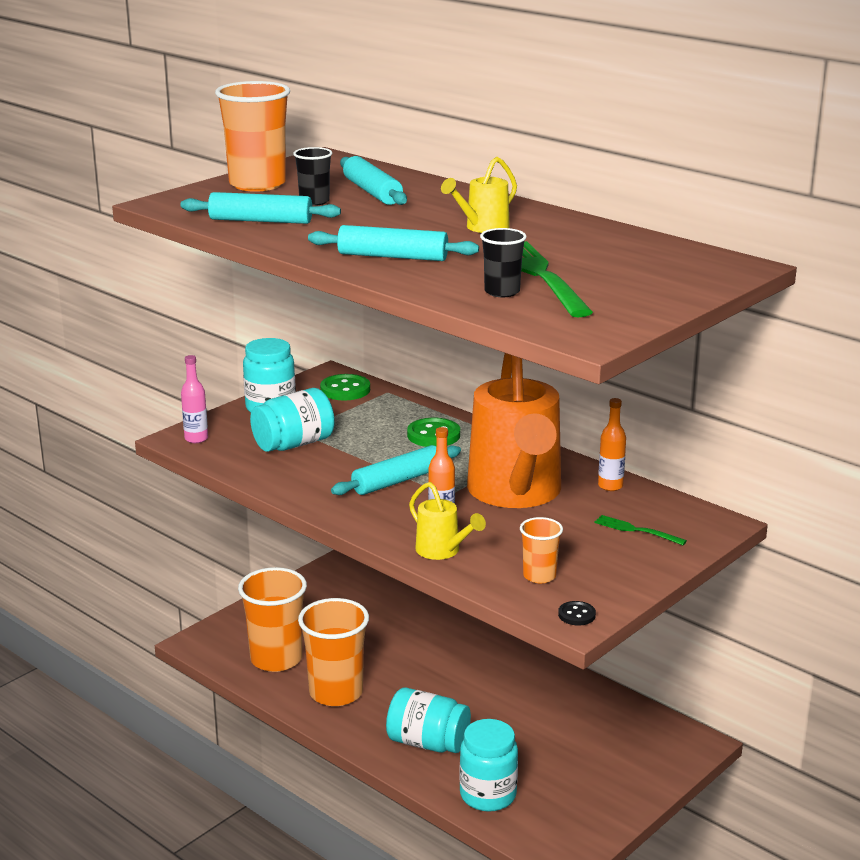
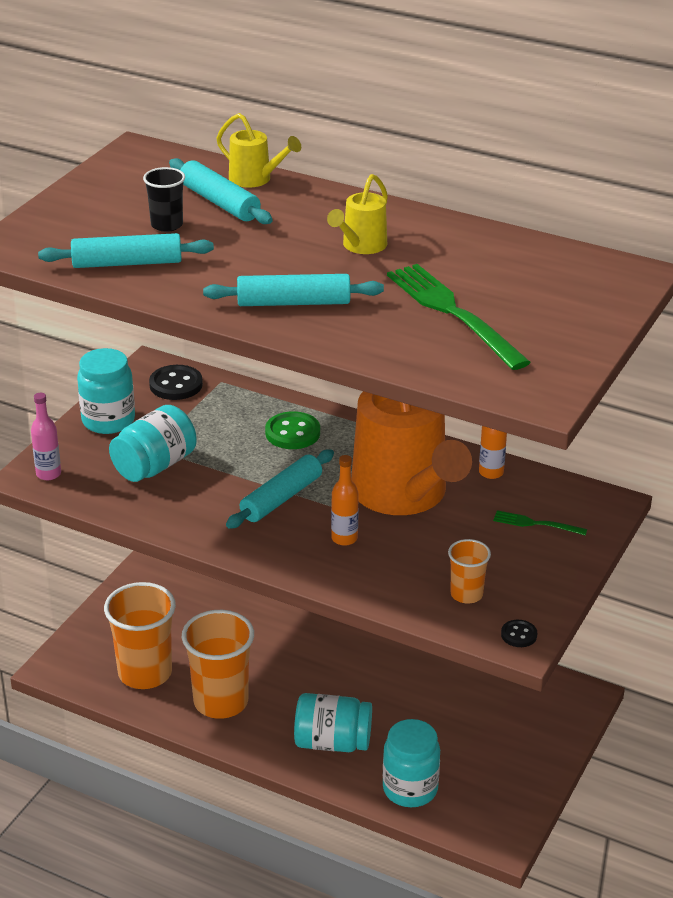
camera: 15 degrees left, 10 degrees up
(257, 184) = (90, 204): orange cup -> none
(345, 390) = (176, 385): green button -> black button
(442, 551) = (362, 580): yellow watering can -> yellow watering can (255, 179)
(502, 292) = (427, 342): black cup -> none

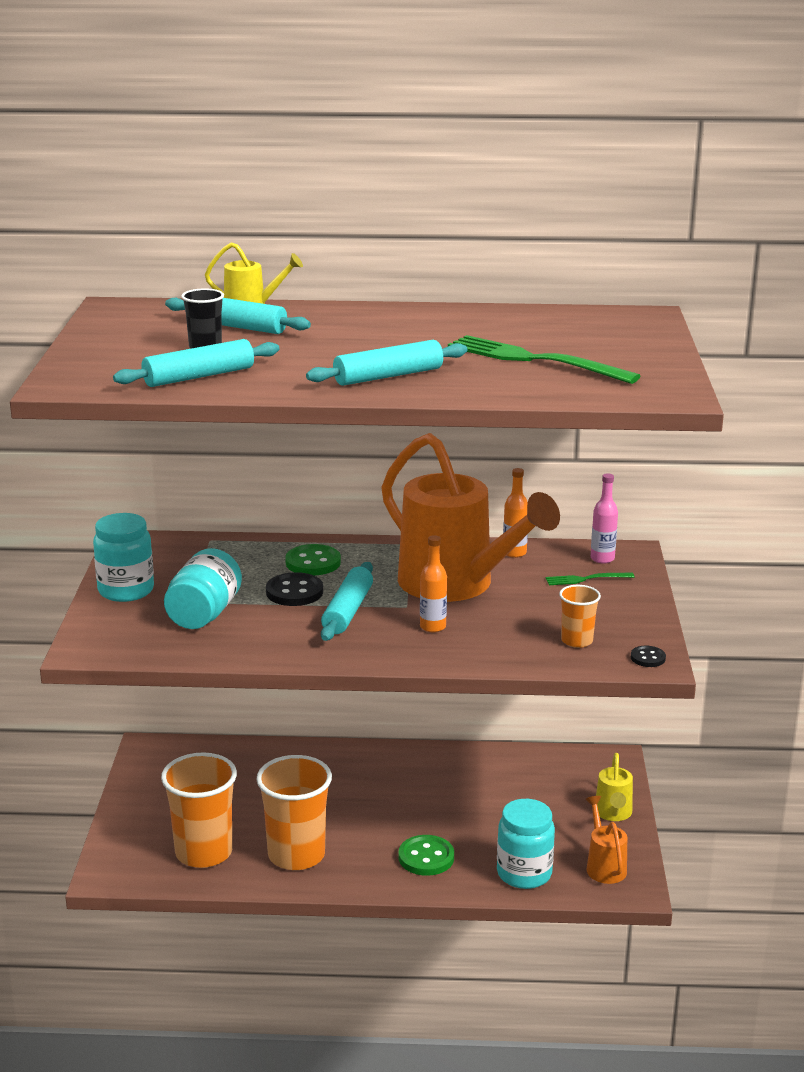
camera: 25 degrees left, 10 degrees down
(48, 474) = (102, 643): pink bottle -> pink bottle (602, 559)
(176, 385) = (168, 551): black button -> black button (294, 592)
(332, 742) = (426, 857): turquoise jar -> green button
(361, 246) = (401, 334): yellow watering can -> yellow watering can (613, 813)
(491, 807) = (604, 866): none -> orange watering can

